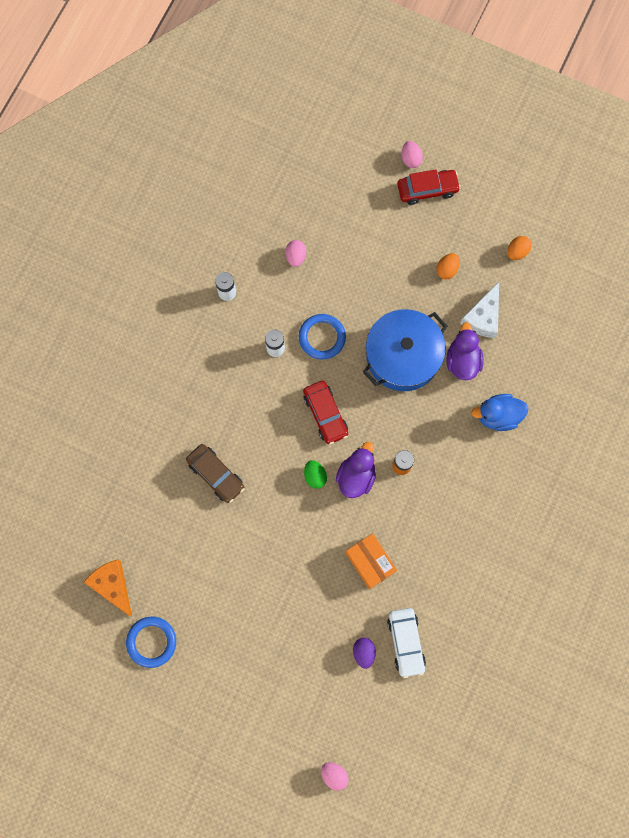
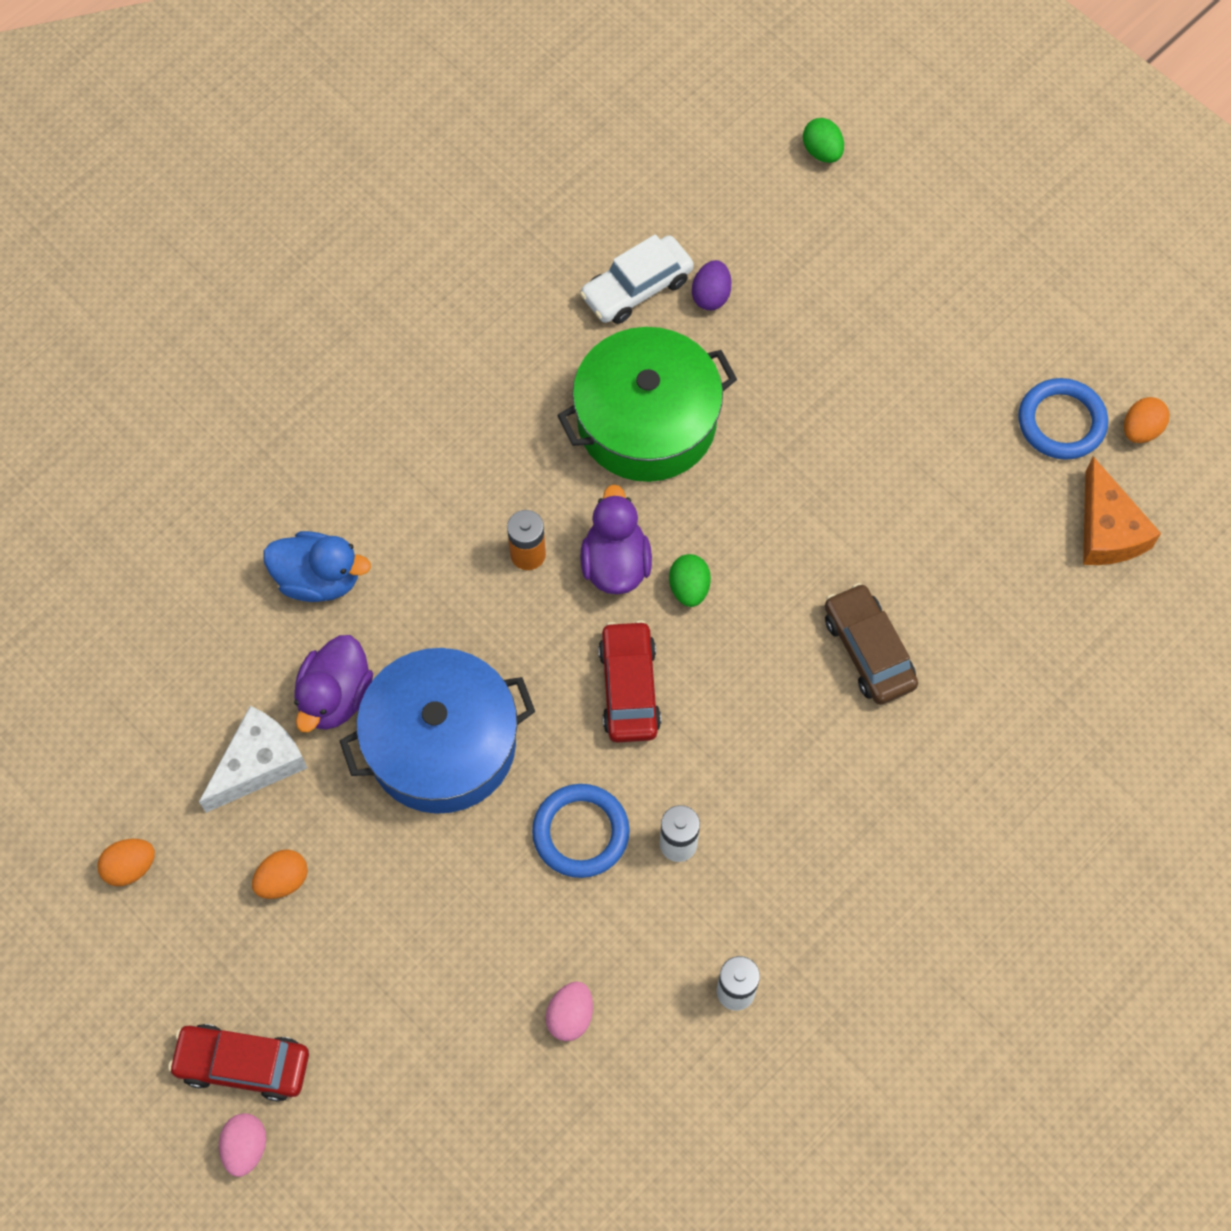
camera: 160 degrees left, 10 degrees down
(108, 652) = (1141, 430): none -> orange egg
(334, 774) = (822, 152): pink egg -> green egg
(356, 476) = (615, 564): purple duck -> purple duck turned 135 degrees clockwise
(370, 562) = (646, 421): orange box -> green pot
(405, 642) = (636, 288): white car -> white car turned 135 degrees counterclockwise

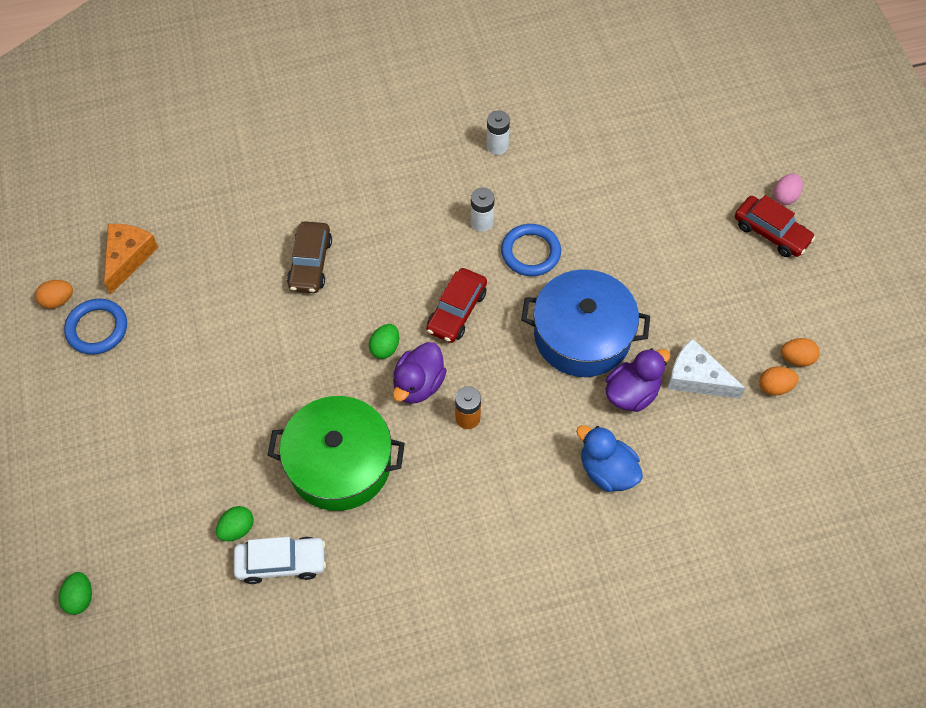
camera: 150 degrees left, 5 degrees down
(258, 764) = (696, 378): white cheese -> white cheese turned 45 degrees clockwise
(283, 880) = (710, 309): orange egg -> orange egg (775, 387)
(570, 1016) = (587, 174): pink egg -> none
(711, 296) = (237, 529): purple egg -> green egg

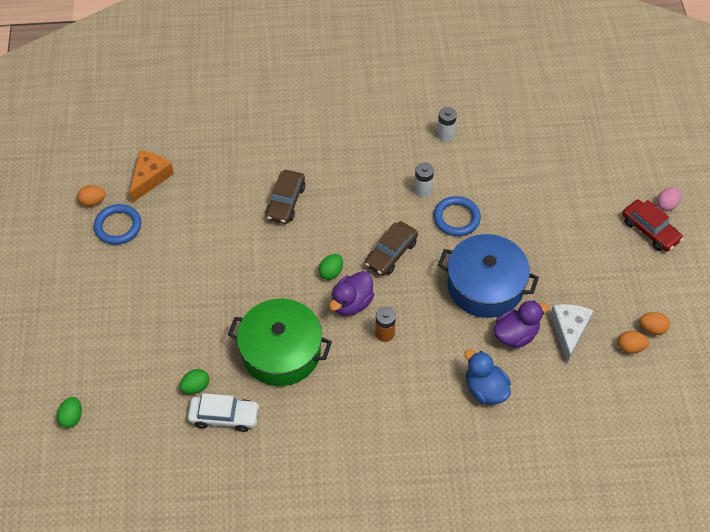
camera: 10 degrees right, 5 degrees down
(456, 311) = (391, 253): red car -> brown car
(696, 378) = (569, 331): white cheese -> white cheese turned 60 degrees clockwise

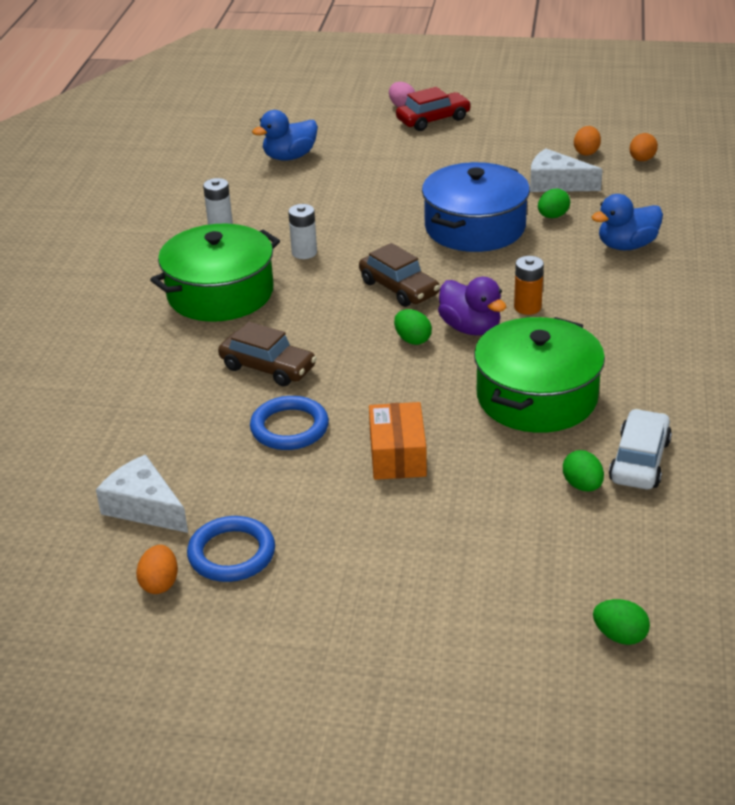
camera: 75 degrees left, 20 degrees down
(150, 178) = (144, 507): orange cheese -> white cheese
(211, 286) = (397, 455): none -> orange box
(362, 157) = (220, 293): none -> green pot
(456, 218) = (362, 234): blue ring -> blue ring (289, 428)
(516, 334) = (552, 216): purple duck -> green egg
(555, 150) = (289, 157): none -> blue duck
(652, 328) = (565, 137): orange egg -> orange egg (641, 160)

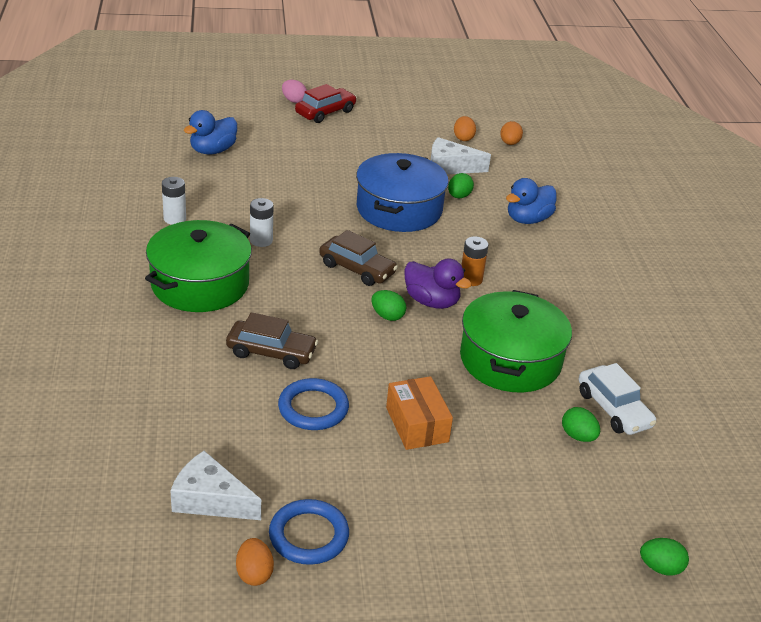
camera: 20 degrees left, 0 degrees up
(639, 461) = (613, 409): white car -> white car turned 150 degrees clockwise

